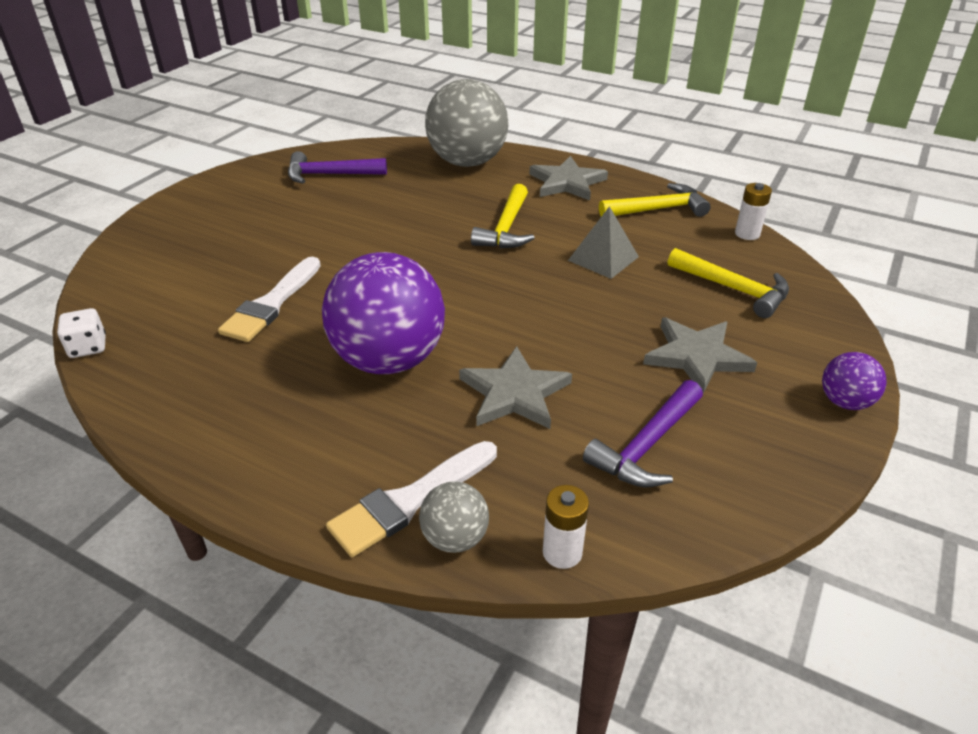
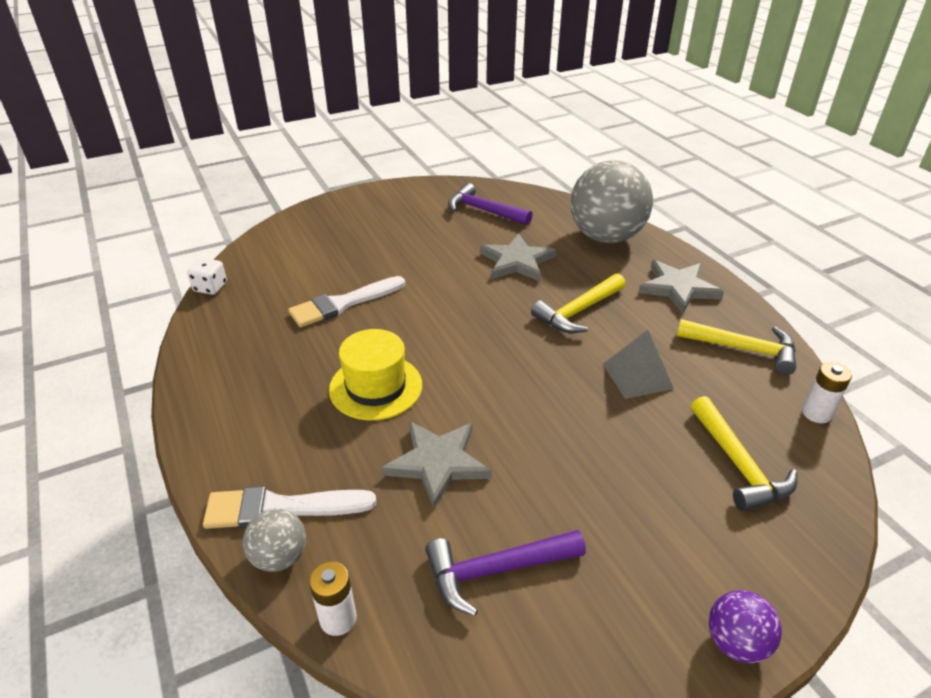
camera: 35 degrees right, 0 degrees up
(389, 360) = (376, 387): purple ball -> yellow hat
(696, 356) = (628, 513): grey star -> grey star (516, 261)

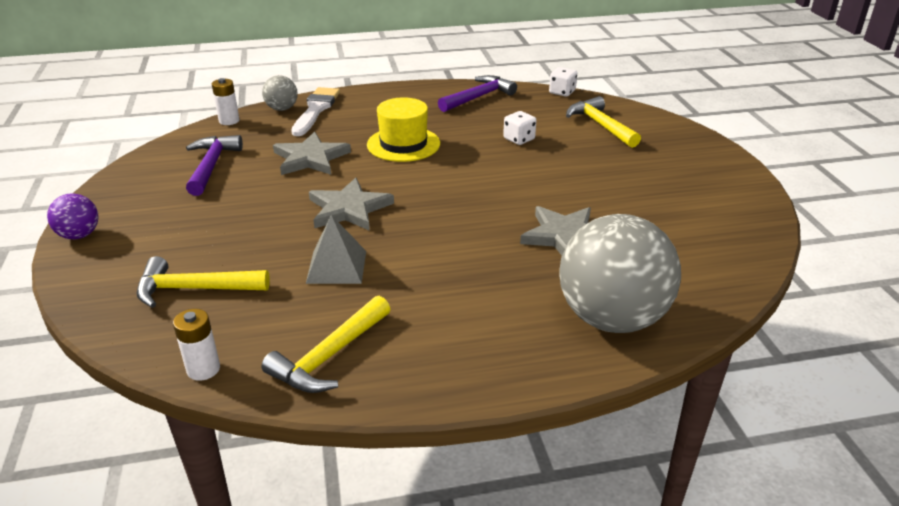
camera: 105 degrees right, 5 degrees down
(343, 304) = (519, 139): white brush -> white dice
(483, 211) = (691, 234): purple hammer -> purple hammer (478, 97)
(578, 311) = (454, 256): yellow hammer -> yellow hammer (600, 125)
(678, 288) = (469, 346): grey star -> grey star (349, 209)

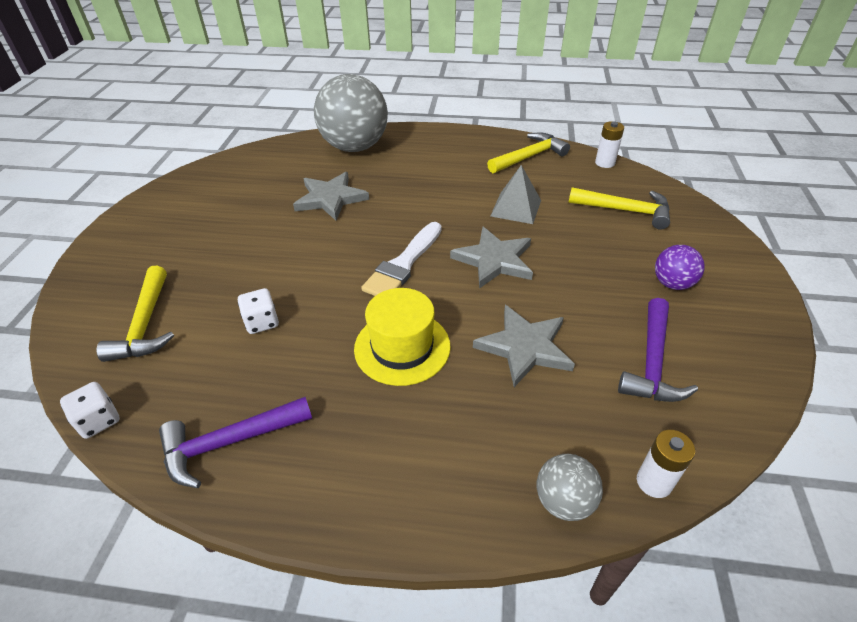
camera: 160 degrees left, 10 degrees up
(79, 235) = (757, 282): purple ball -> purple ball (672, 283)
(316, 110) = (504, 478): white brush -> white brush (403, 264)

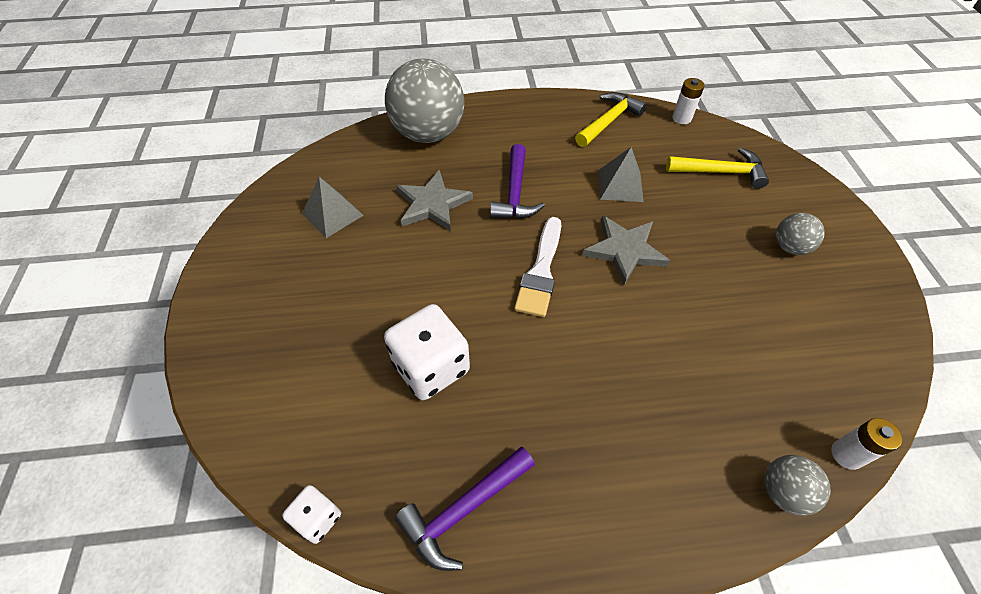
camera: 15 degrees left, 10 degrees up
(145, 325) = (309, 396): yellow hammer -> none
(240, 194) = (332, 214): none -> grey pyramid
(262, 322) = (431, 367): white dice -> white dice, size x1.91
(402, 347) = (580, 366): yellow hat -> none
(524, 347) = (690, 342): grey star -> none
(652, 363) = (803, 335): purple hammer -> purple hammer (515, 193)
(672, 283) = (789, 247): purple ball -> grey ball

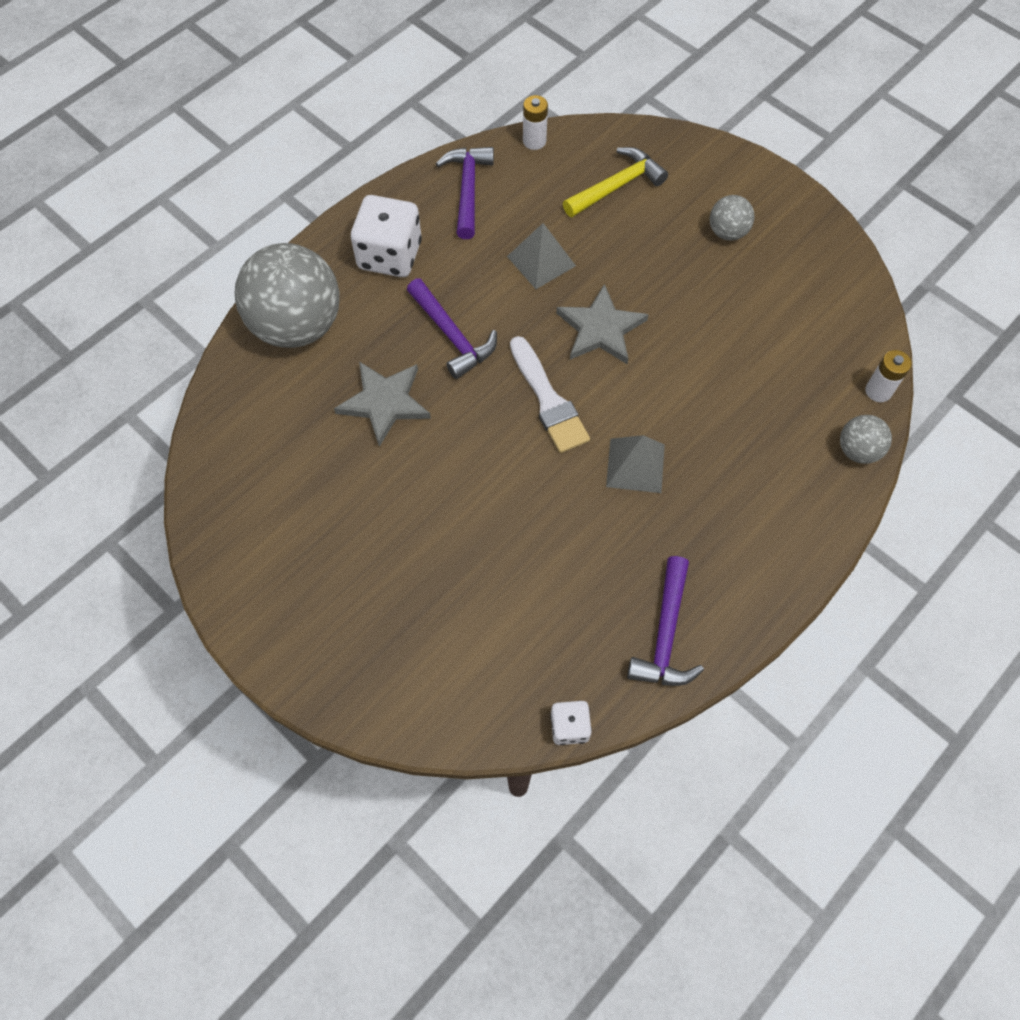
camera: 40 degrees left, 10 degrees up
(332, 214) = (296, 483): grey pyramid -> grey pyramid (635, 465)
(431, 367) = (538, 553): white dice -> white dice (390, 255)
(609, 121) = (468, 189): yellow hammer -> purple hammer

